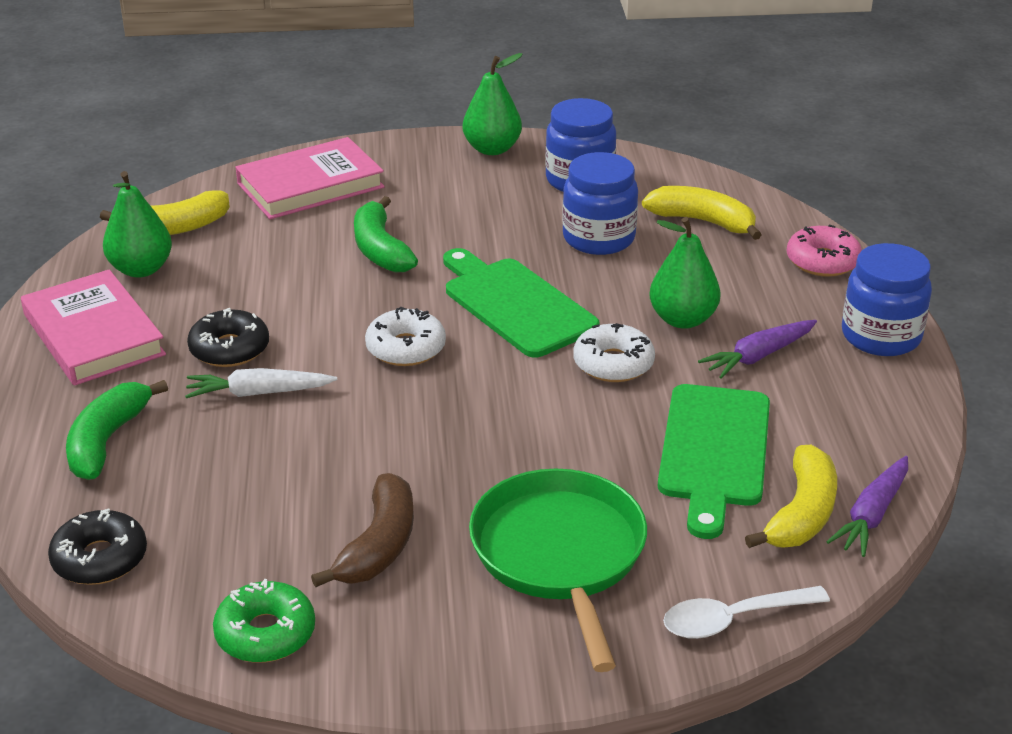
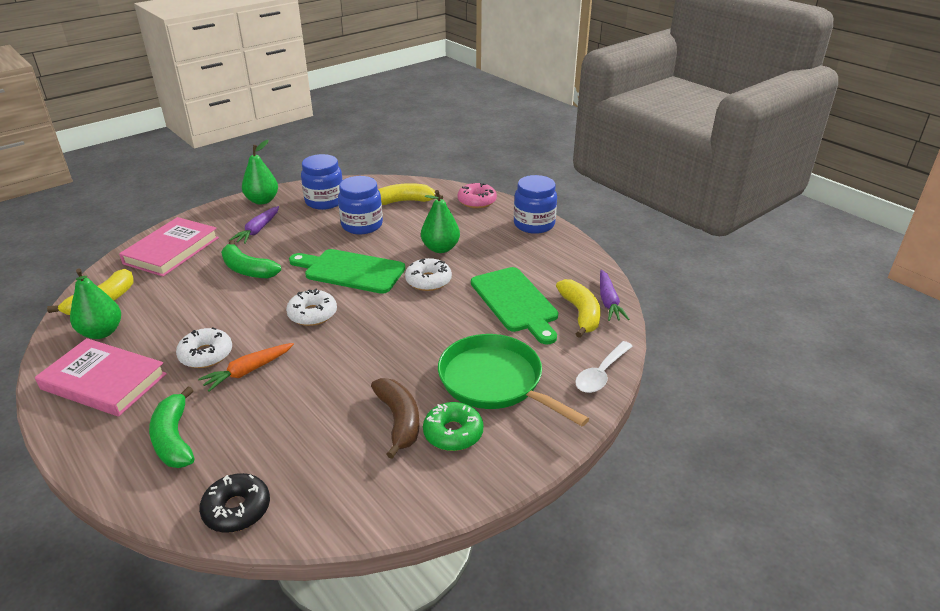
camera: 35 degrees left, 0 degrees up
(229, 349) = (206, 354): black donut -> white donut
(258, 393) = (248, 371): white carrot -> orange carrot
(265, 633) = (382, 499): green donut -> green donut (453, 433)
(758, 356) = (491, 252): purple carrot -> purple carrot (258, 230)

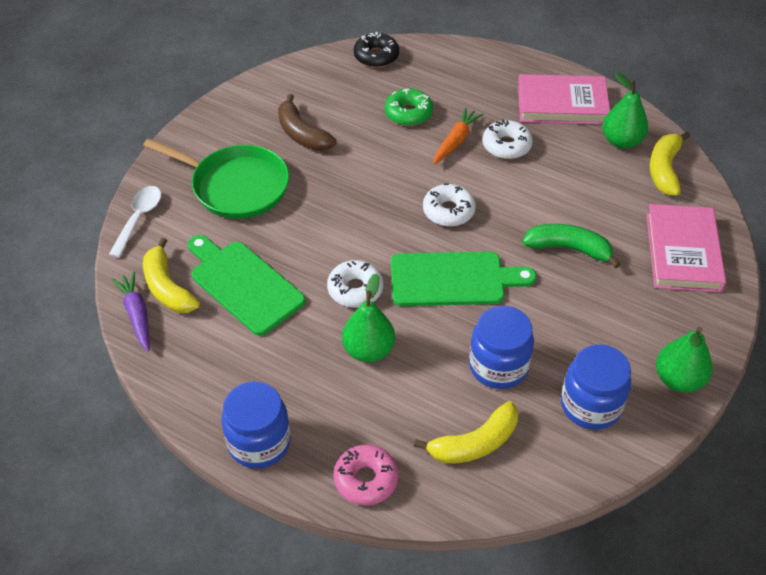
camera: 160 degrees right, 15 degrees up
(174, 439) = (460, 81): green banana -> none
(258, 230) = (622, 316): purple carrot -> none
(453, 433) = (254, 135): green donut -> green donut (408, 113)

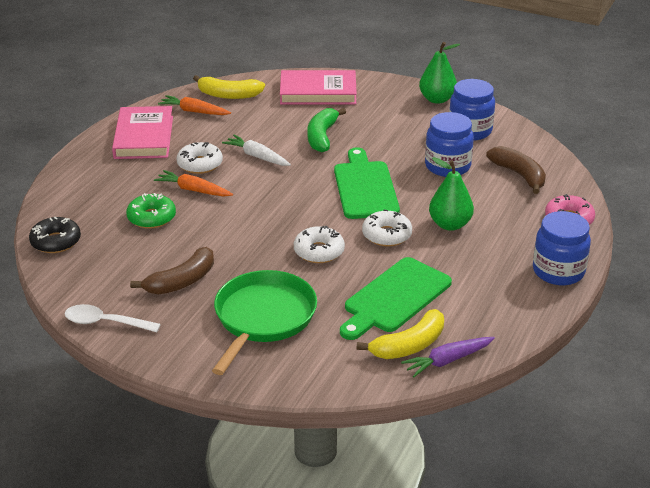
camera: 95 degrees left, 15 degrees down
(139, 218) = (318, 381): white spoon -> white spoon (105, 323)
(448, 211) = (286, 191): white donut -> white donut (319, 251)
(475, 443) = (519, 175): yellow banana -> brown banana
(522, 190) = (257, 156): none -> white carrot
(621, 141) = (194, 111): green pear -> orange carrot

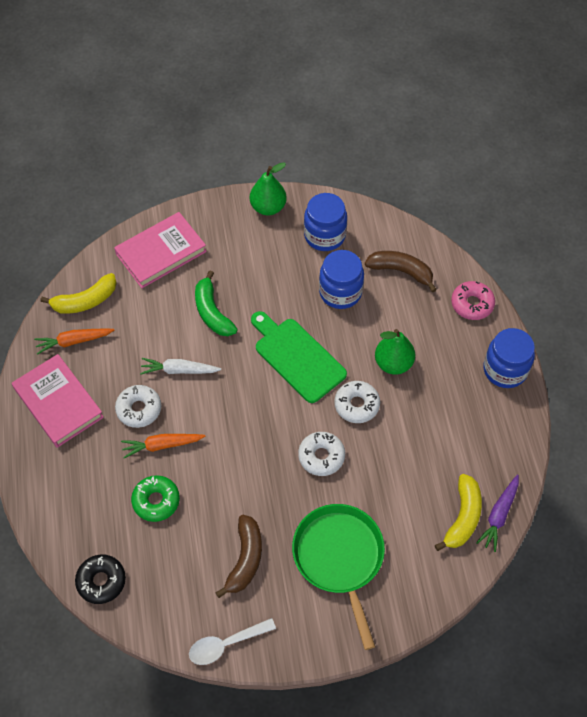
camera: 35 degrees left, 25 degrees up
(395, 298) = (415, 473): green cutting board -> none

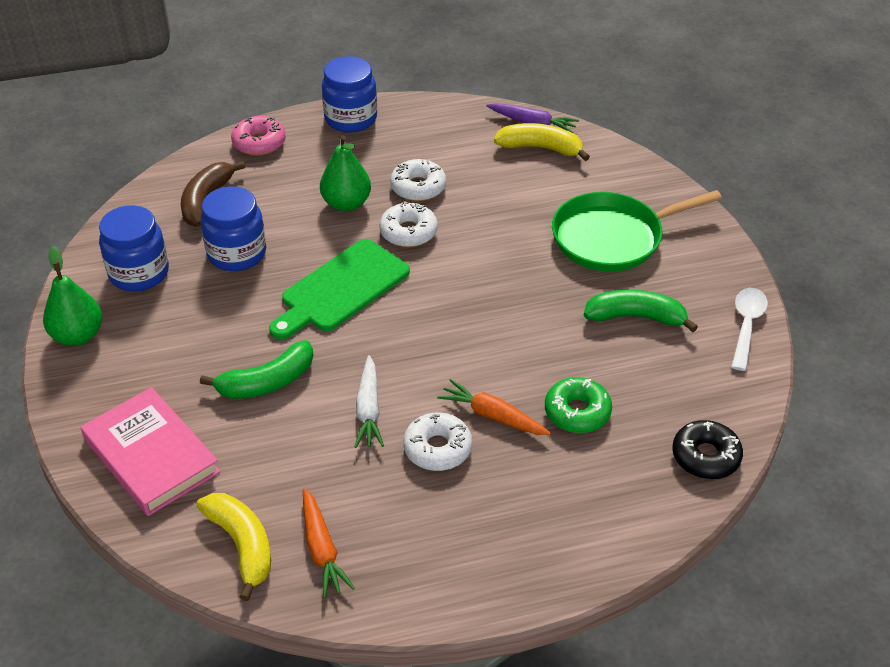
camera: 95 degrees left, 15 degrees down
(58, 403) = (437, 552): pink book -> none
(162, 445) = (492, 415): orange carrot -> orange carrot turned 135 degrees clockwise
(226, 644) = (746, 325): white spoon -> white spoon turned 135 degrees counterclockwise
(245, 559) = (635, 317): brown banana -> green banana
(321, 456) = (484, 259): white donut -> white donut (418, 187)

